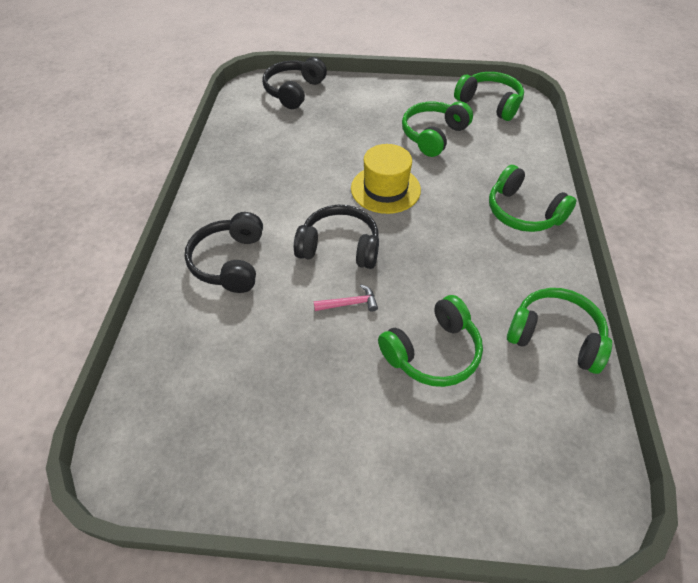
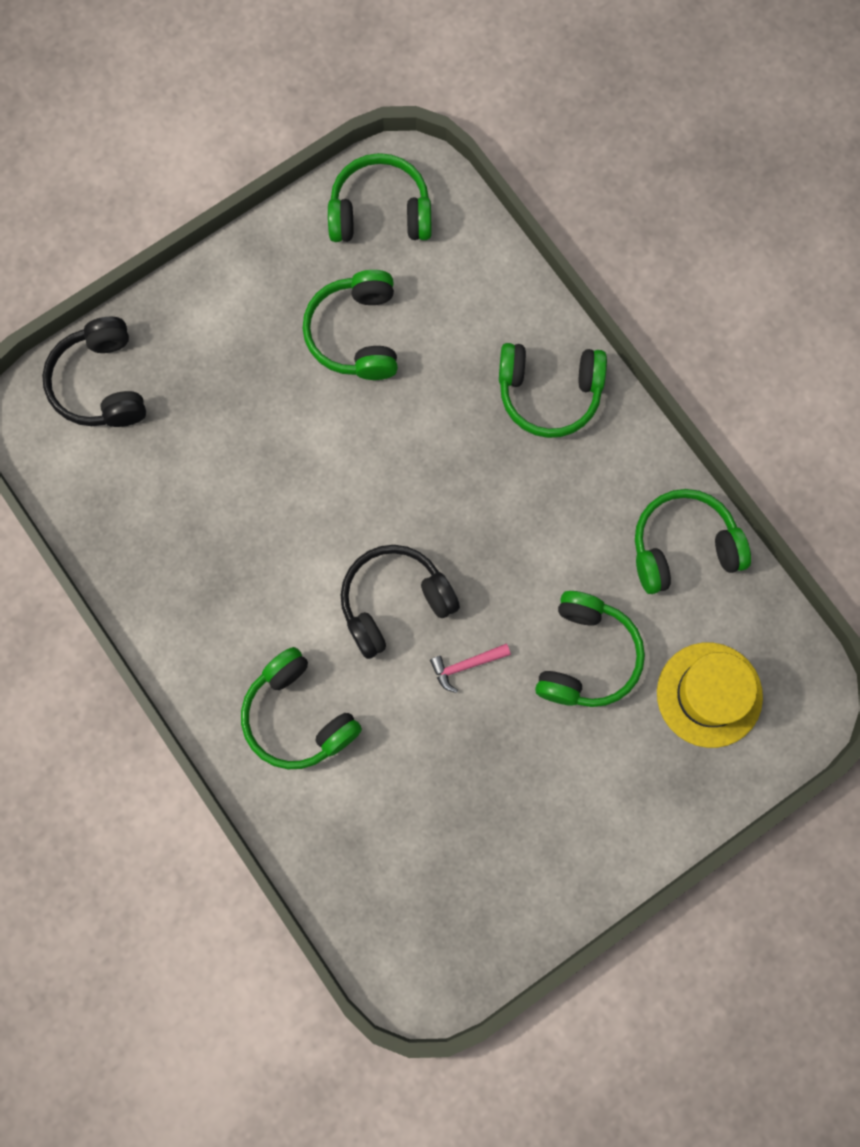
camera: 40 degrees left, 25 degrees up
(230, 262) = (298, 716): black headphones -> green headphones
(349, 303) = (466, 665): pink hammer -> pink hammer turned 150 degrees counterclockwise
(385, 189) = (373, 475): yellow hat -> yellow hat (709, 694)

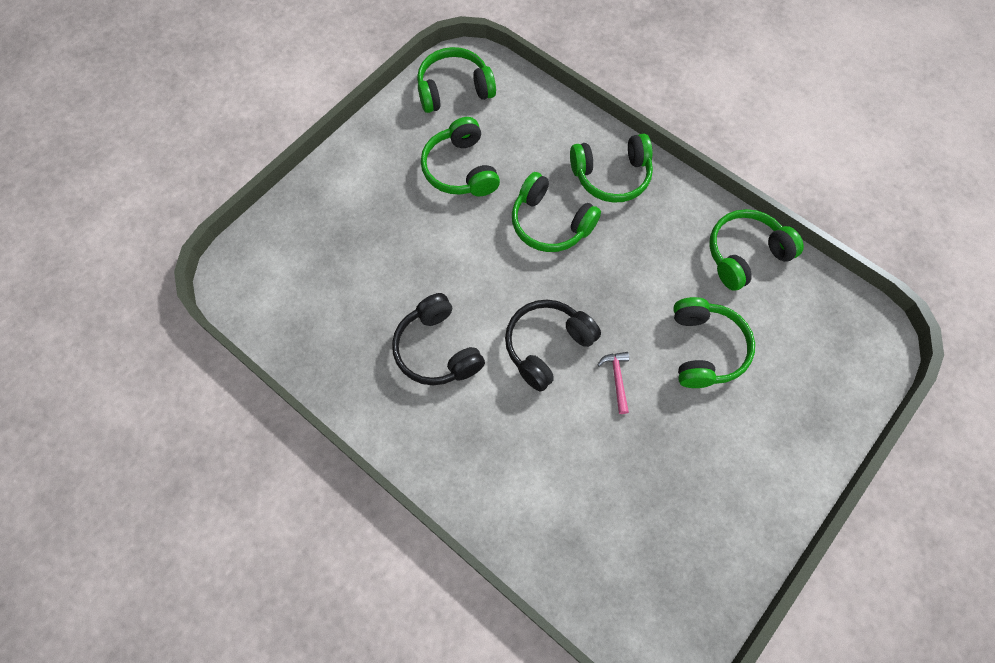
camera: 15 degrees left, 10 degrees down
(100, 383) = (278, 246): black headphones -> black headphones (437, 350)
(298, 716) = (498, 452): green headphones -> green headphones (550, 223)
(466, 665) = (617, 379): pink hammer -> pink hammer turned 120 degrees clockwise
(709, 694) = (806, 353): yellow hat -> none

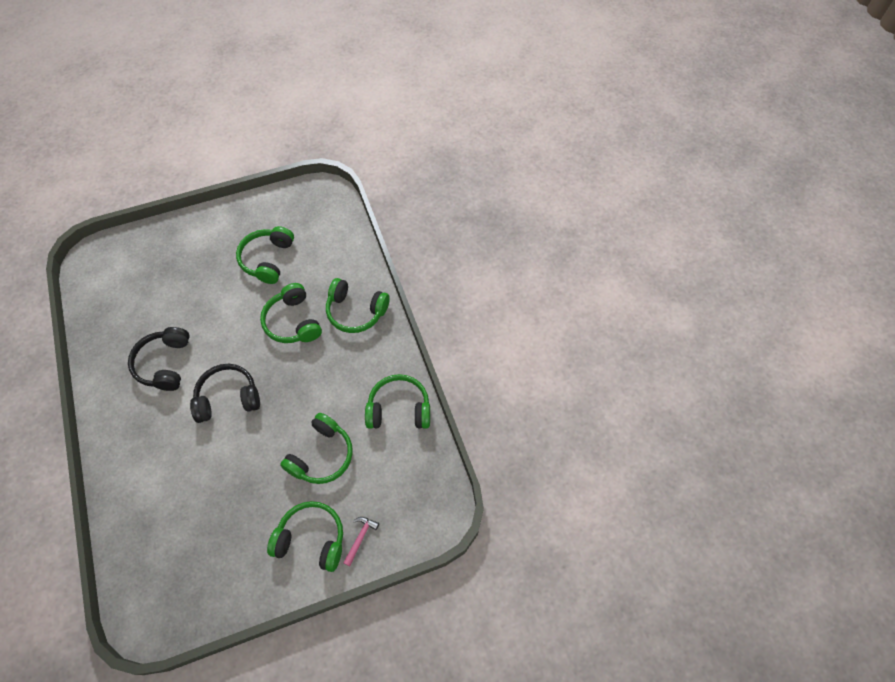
camera: 30 degrees right, 5 degrees down
(454, 89) = (304, 206): green headphones -> green headphones (311, 539)
(617, 379) = (252, 442): pink hammer -> pink hammer (360, 538)

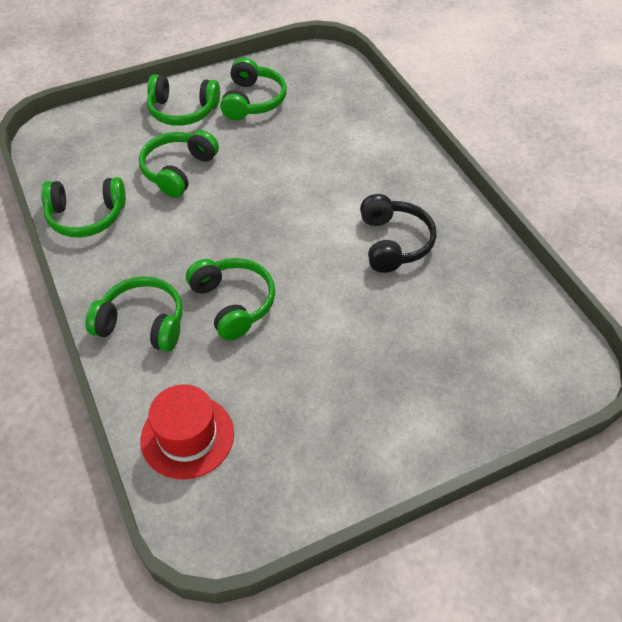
camera: 175 degrees right, 10 degrees down
(228, 398) = (300, 213): black headphones -> none
(267, 259) = (290, 392): green headphones -> green headphones (253, 101)
(332, 239) = (187, 436): none -> red hat
(360, 538) = (133, 114): pink hammer -> none

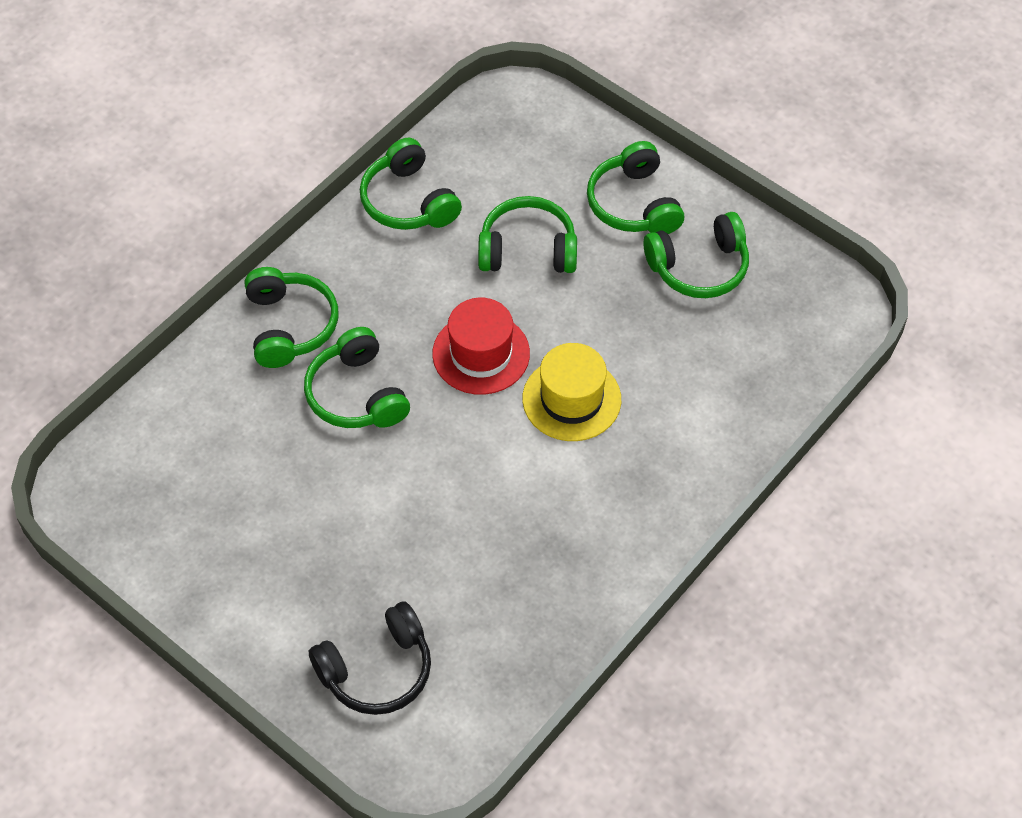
camera: 65 degrees right, 5 degrees up
(187, 436) = (175, 429): red hat -> red hat (481, 354)
(233, 303) = (356, 394): green headphones -> green headphones turned 120 degrees clockwise
(313, 190) = (571, 399): none -> yellow hat
(394, 242) = (530, 517): black headphones -> black headphones (377, 670)

